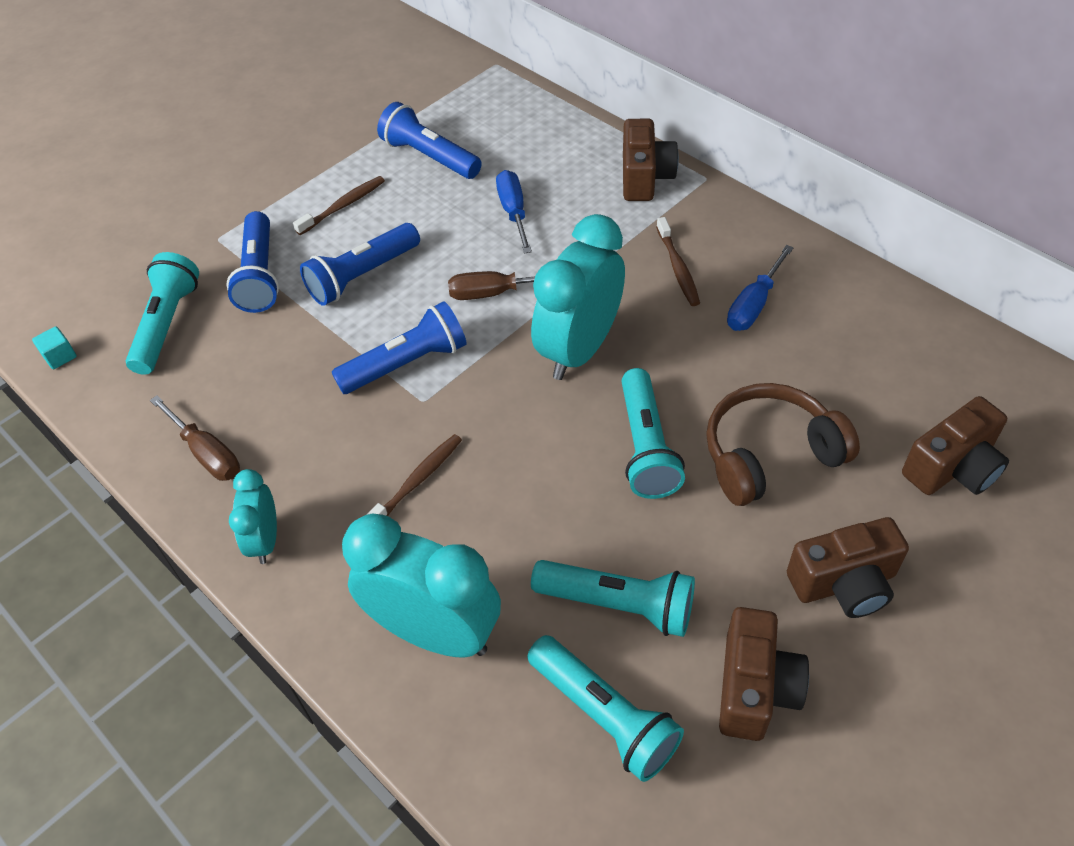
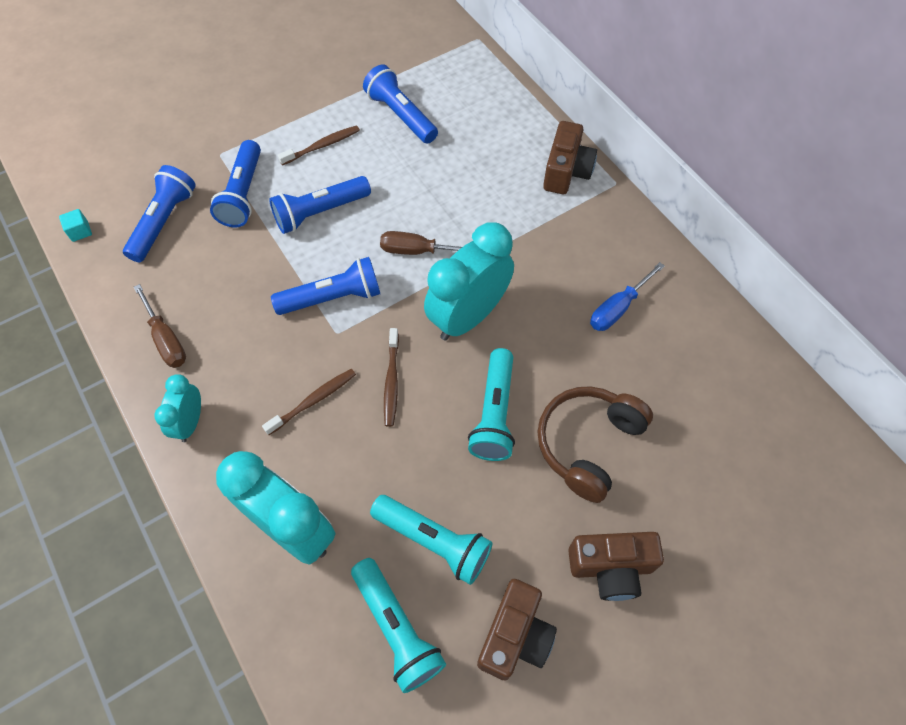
camera: 10 degrees right, 10 degrees up
(167, 324) = (164, 222): turquoise flashlight -> blue flashlight
(513, 212) = (452, 180): blue screwdriver -> none
(678, 268) = (567, 261): brown toothbrush -> brown toothbrush (392, 381)
(770, 455) = (588, 444): brown headphones -> brown headphones turned 45 degrees counterclockwise
(952, 468) = (729, 491): brown camera -> none

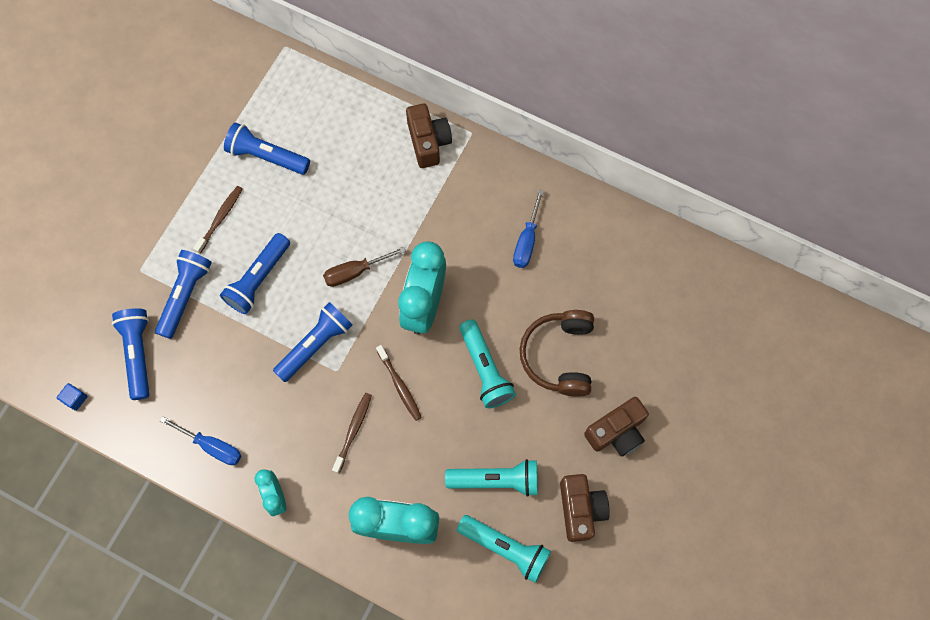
camera: 30 degrees left, 10 degrees up
(80, 231) = (75, 399): turquoise cube -> blue cube
(166, 340) = (212, 446): brown screwdriver -> blue screwdriver
(243, 194) = (185, 295): blue flashlight -> blue flashlight turned 135 degrees counterclockwise

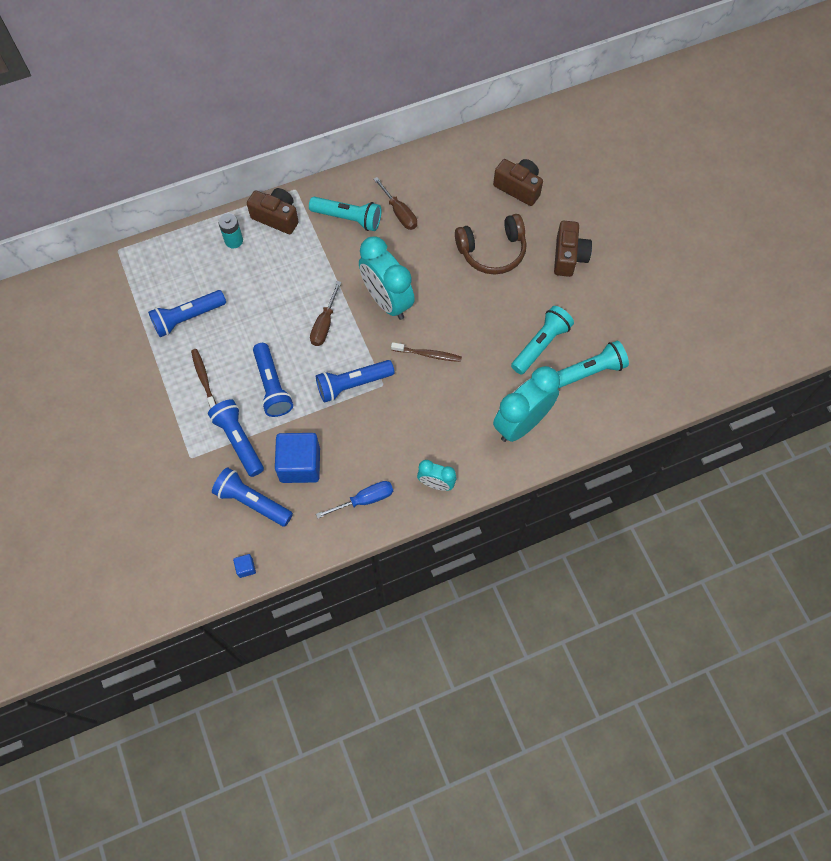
camera: 50 degrees left, 5 degrees down
(202, 364) = (300, 465): none -> blue cube
(315, 345) = (353, 384): blue flashlight -> blue flashlight turned 105 degrees counterclockwise
(353, 431) = (433, 404): brown toothbrush -> none
(373, 128) = (234, 240): none -> turquoise battery
(485, 369) = (462, 298): turquoise flashlight -> turquoise flashlight (348, 218)
(526, 241) = (399, 213): blue screwdriver -> brown screwdriver
(559, 356) = (492, 251): brown headphones -> brown headphones turned 60 degrees counterclockwise
(580, 509) = (600, 312): brown camera -> brown camera (518, 188)

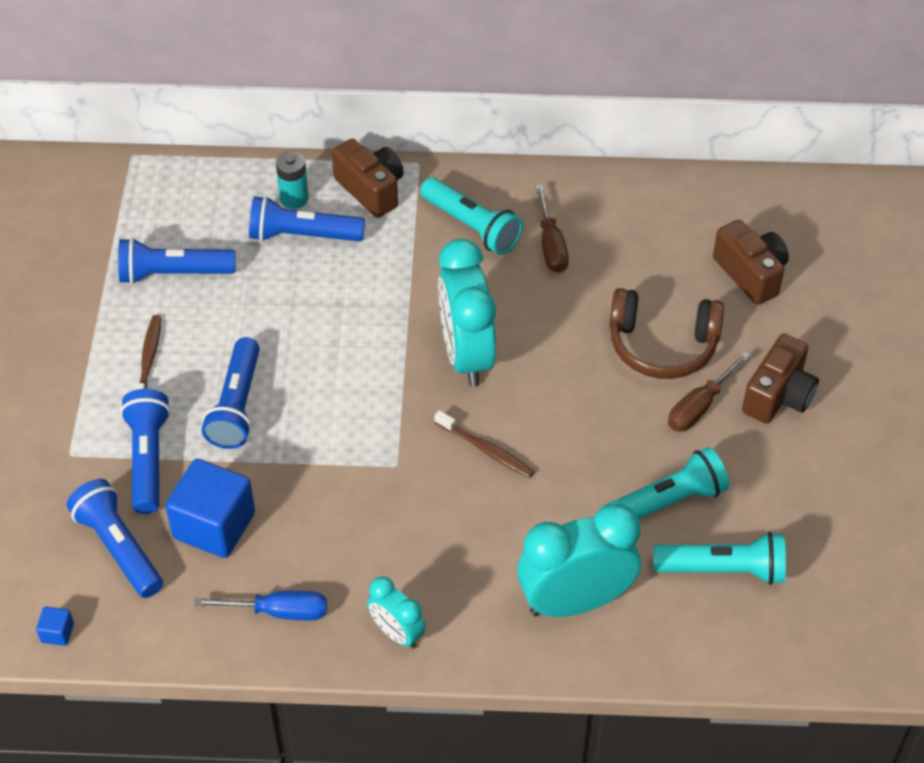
camera: 25 degrees right, 15 degrees down
(324, 325) = (357, 353): brown screwdriver -> brown screwdriver (699, 407)
(353, 384) = (352, 448): blue flashlight -> blue flashlight (302, 235)

